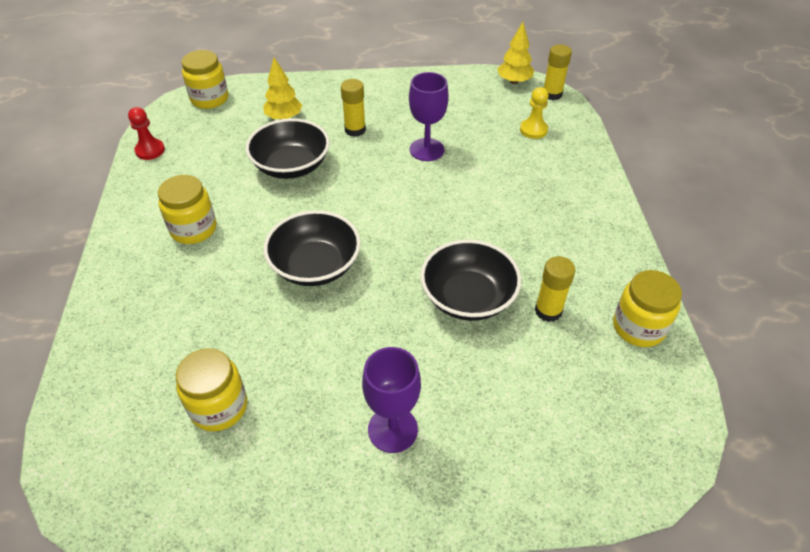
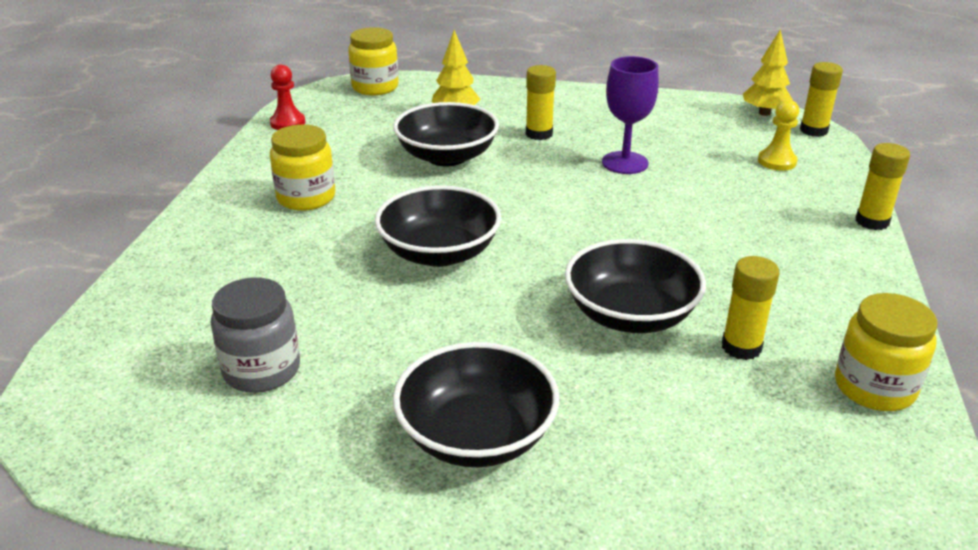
camera: 15 degrees right, 15 degrees down
(219, 407) = (262, 370): yellow jar -> grey jar
(392, 429) = (476, 435): purple goblet -> black bowl
(608, 178) = (872, 221): none -> yellow glue stick

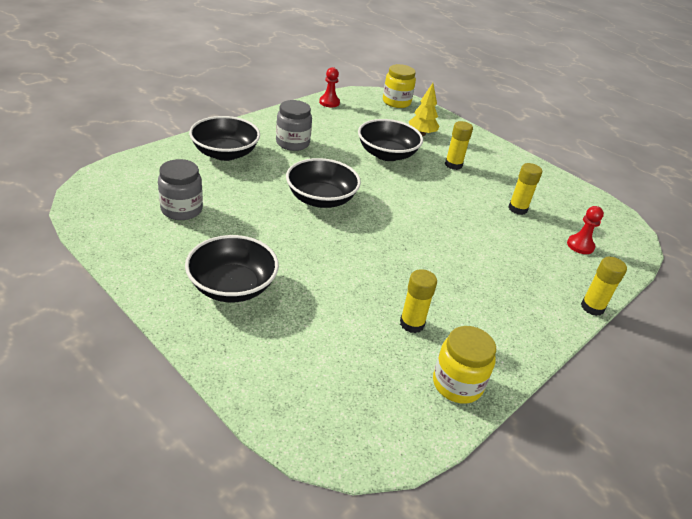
camera: 30 degrees right, 5 degrees up
(306, 198) = (292, 143): yellow jar -> grey jar
(625, 163) = (482, 202): purple goblet -> none
(630, 315) = (375, 277): black bowl -> black bowl (225, 153)
(764, 113) = (615, 215): yellow tree -> none
(777, 161) = (580, 245): yellow pawn -> red pawn
(813, 130) = (634, 240): yellow glue stick -> yellow glue stick (517, 209)

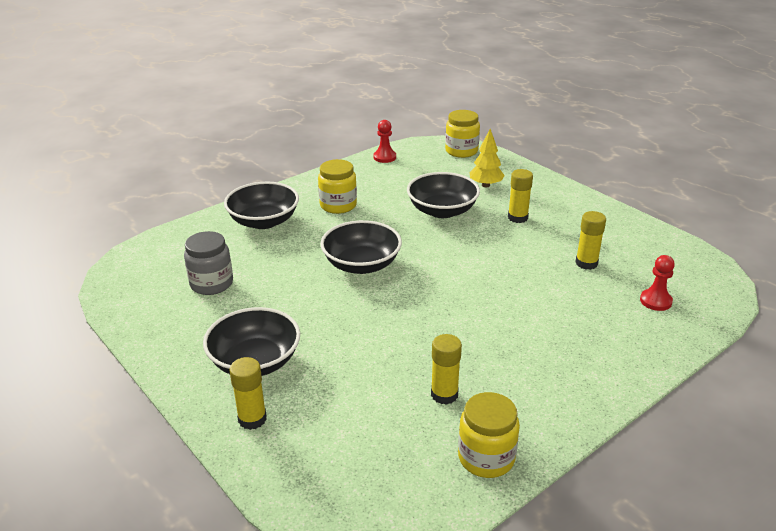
camera: 10 degrees right, 5 degrees down
(292, 143) = (338, 205): grey jar -> yellow jar
(592, 307) = (658, 370): yellow glue stick -> yellow glue stick (252, 419)

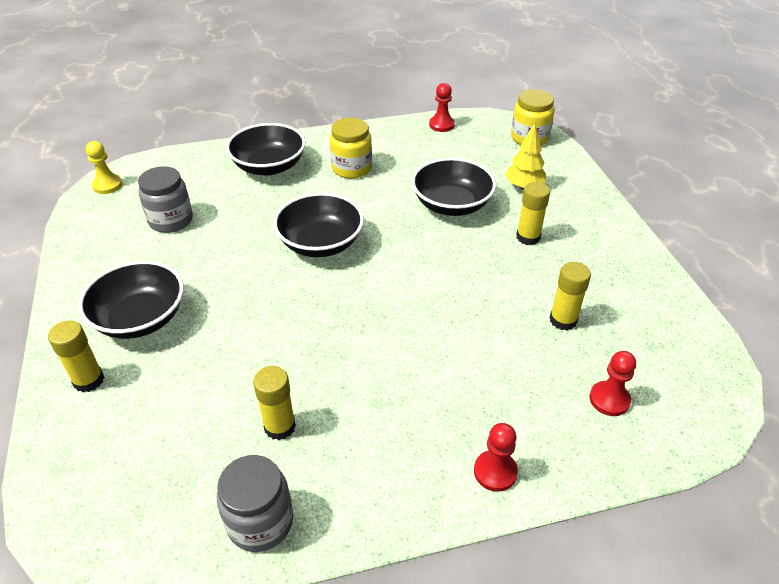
camera: 25 degrees right, 10 degrees up
(120, 273) = (107, 185): none -> yellow pawn
(486, 458) = (260, 522): yellow jar -> grey jar
(620, 368) = (495, 472): none -> red pawn

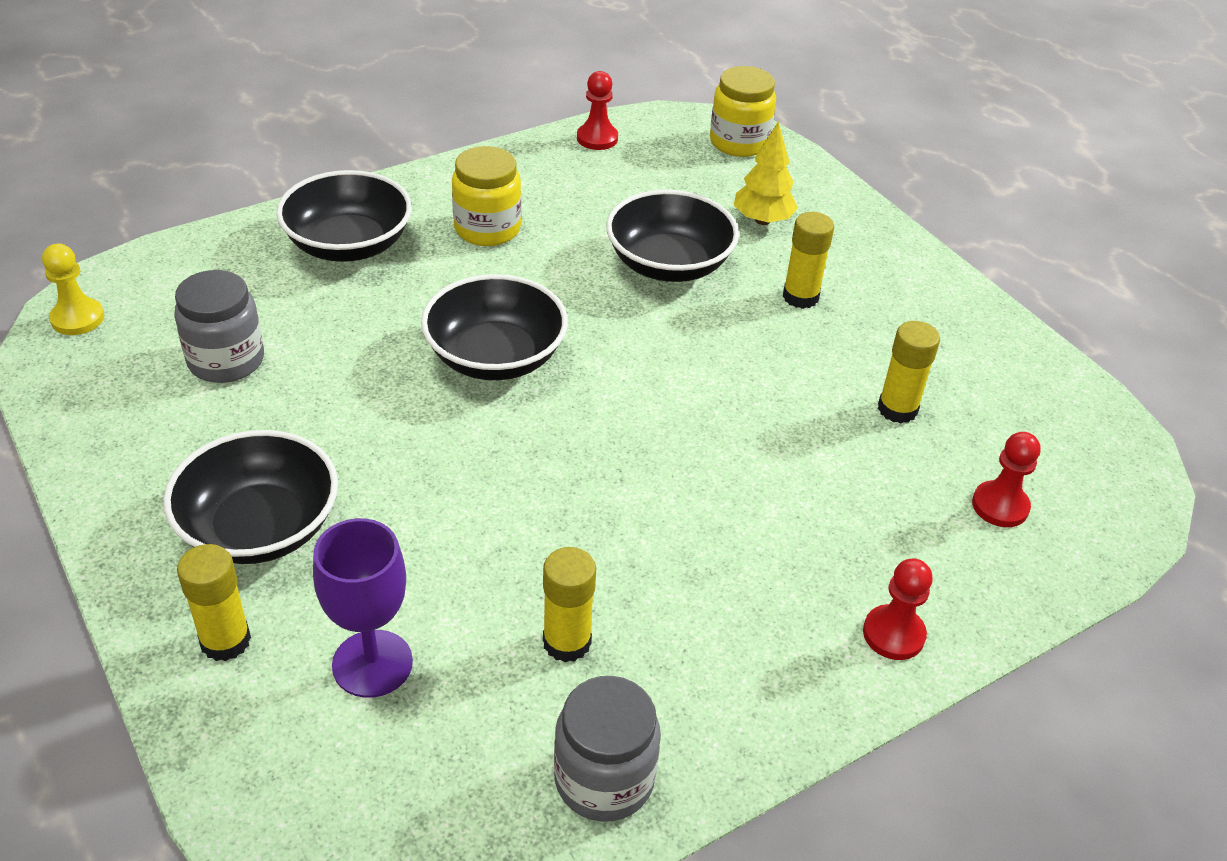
camera: 20 degrees left, 0 degrees up
(161, 413) = (372, 663): none -> purple goblet

